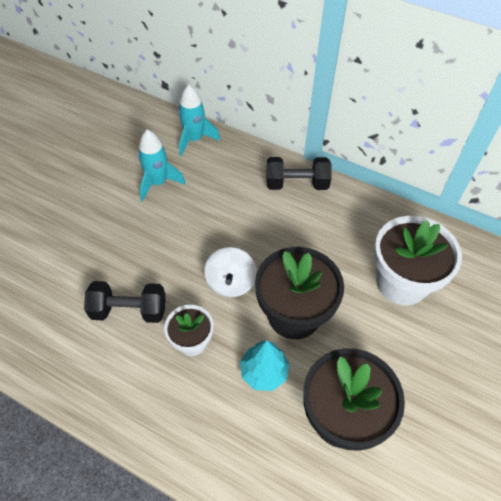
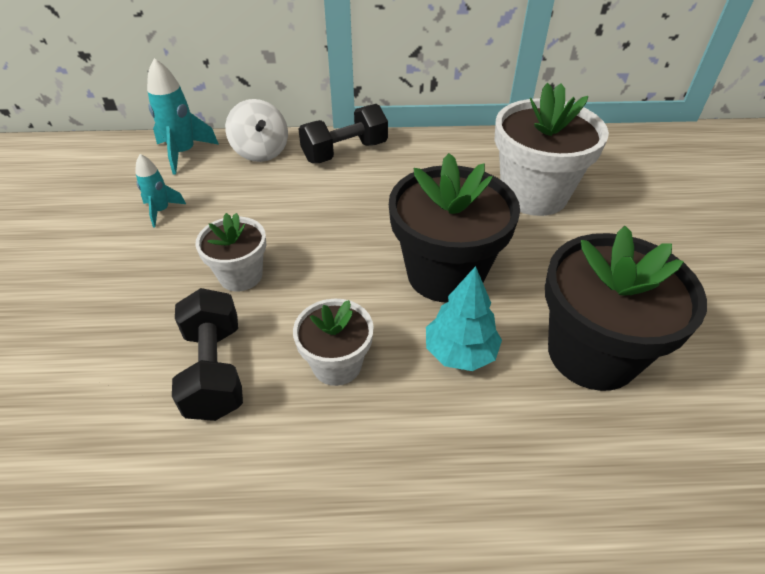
camera: 30 degrees left, 10 degrees down
(129, 310) = (215, 370): black dumbbell -> black dumbbell turned 75 degrees counterclockwise
(158, 183) = (161, 211): turquoise rocket -> turquoise rocket, size x0.61
(176, 254) = (241, 275): none -> white flower pot
(231, 282) = (340, 275): white spinning top -> white spinning top (261, 151)

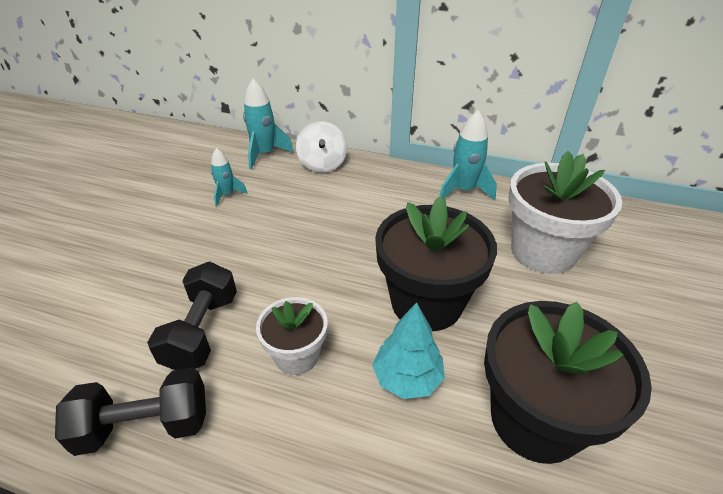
camera: 20 degrees right, 5 degrees down
(241, 275) = (259, 260): white flower pot -> none
(345, 152) = (389, 178): black dumbbell -> black dumbbell (145, 425)
(430, 149) = (463, 190): none -> turquoise rocket

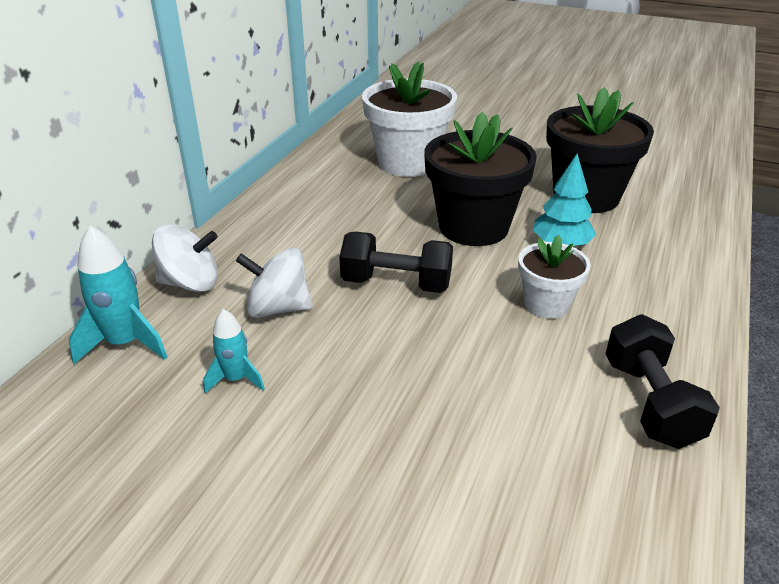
camera: 85 degrees left, 5 degrees down
(202, 331) = (521, 375): black dumbbell -> black dumbbell (396, 284)
(295, 201) = (278, 308): none -> white spinning top
(463, 190) = (299, 187): turquoise rocket -> none

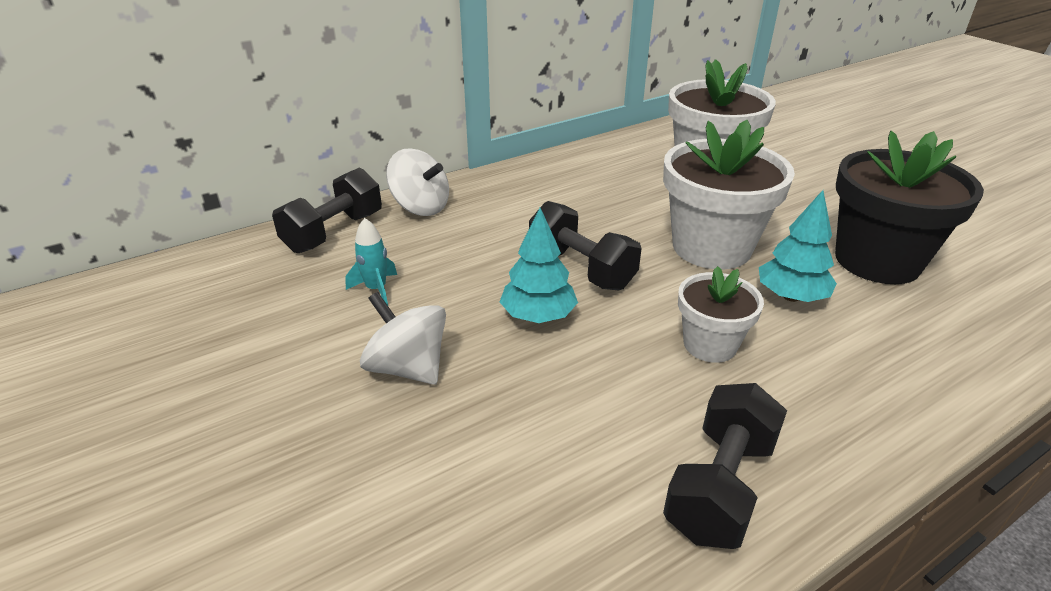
camera: 35 degrees right, 0 degrees up
(125, 343) = (334, 232): turquoise rocket -> black dumbbell
(278, 308) = (463, 250): white spinning top -> white spinning top (408, 367)
(405, 338) = (538, 316): none -> turquoise tree
(473, 227) = (711, 247): black flower pot -> white flower pot

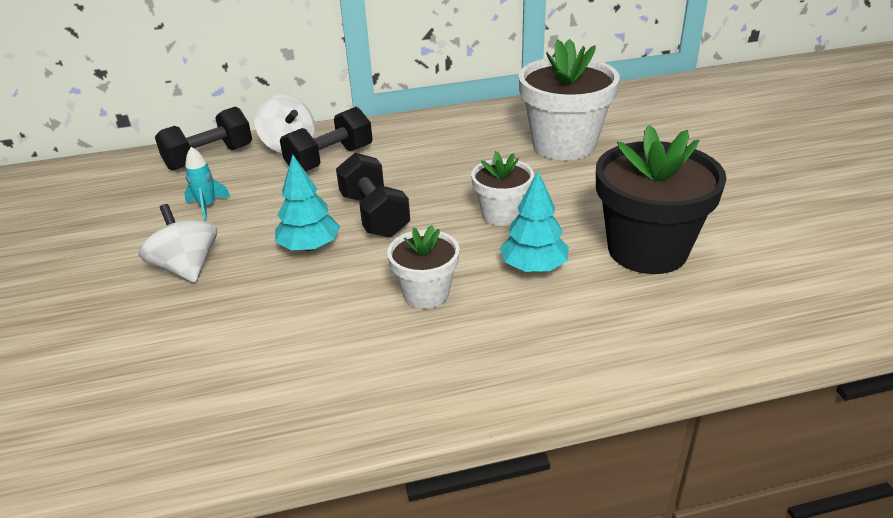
camera: 20 degrees right, 0 degrees up
(711, 247) = (502, 214): white flower pot -> white flower pot, size x0.56
(719, 487) = (338, 396): black dumbbell -> black dumbbell (330, 159)

